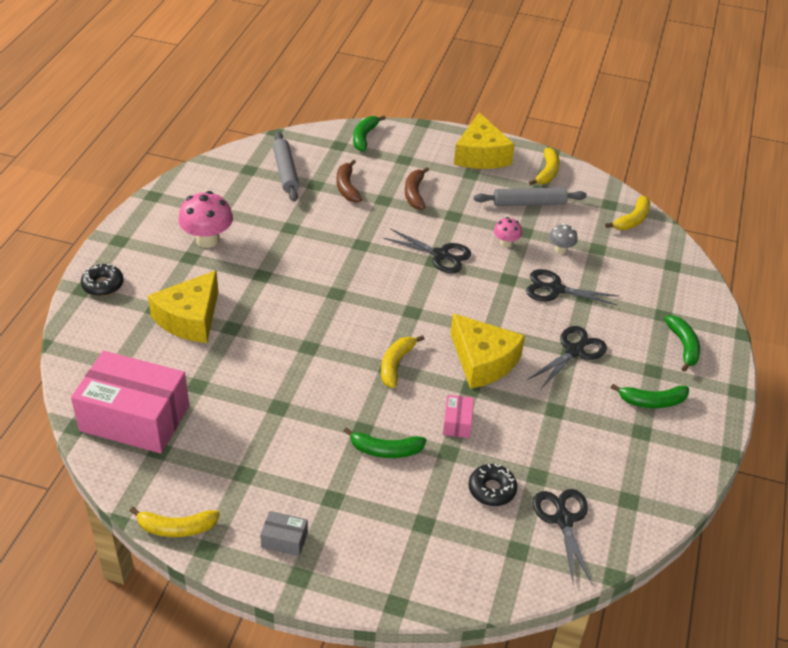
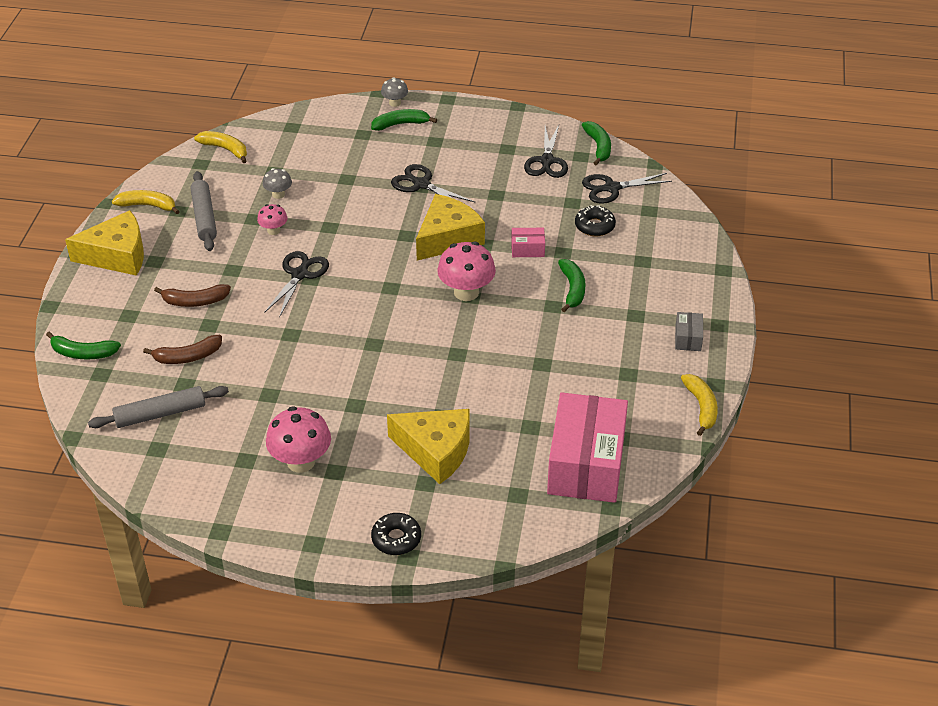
camera: 95 degrees left, 0 degrees up
(396, 364) = (466, 292): yellow banana -> pink mushroom
(554, 289) = (339, 197): black scissors -> black scissors (547, 161)
(652, 401) = (471, 142): green banana -> green banana (598, 147)
(724, 345) = (395, 103): none -> grey mushroom

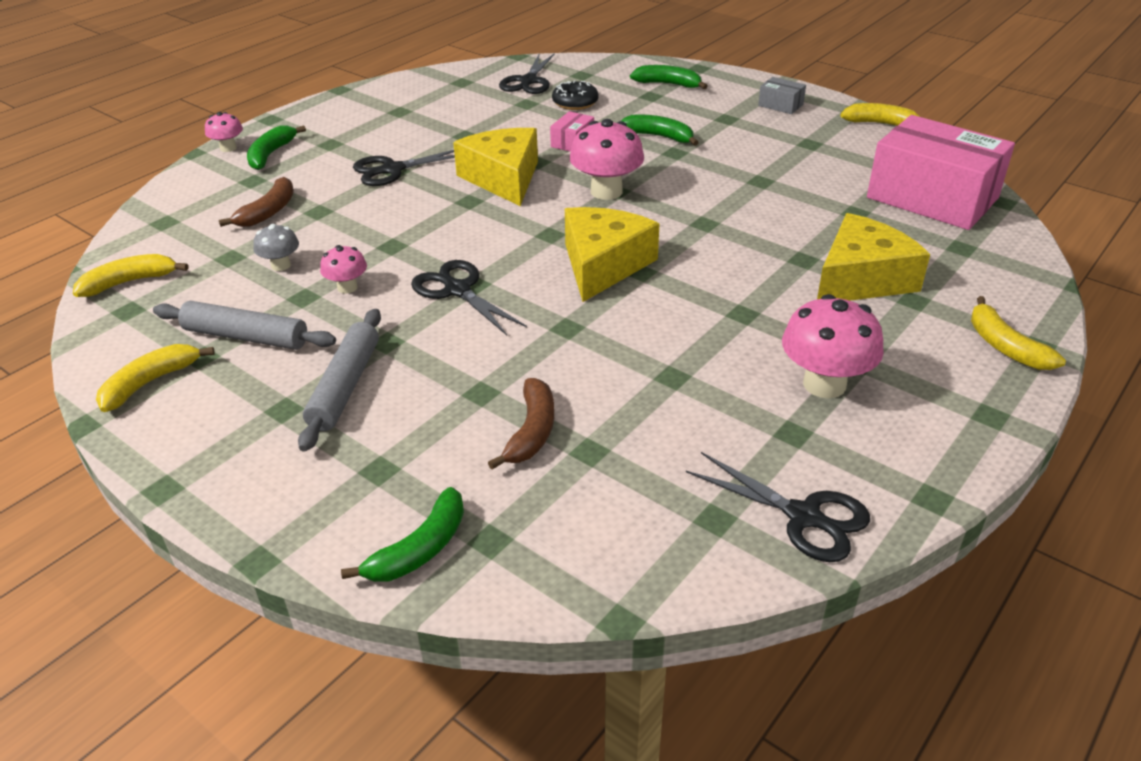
camera: 60 degrees left, 5 degrees down
(117, 255) = (224, 445): yellow cheese -> yellow cheese (603, 265)
(160, 414) = (637, 494): grey rolling pin -> grey rolling pin (345, 386)
(195, 301) = (417, 393): brown banana -> brown banana (268, 212)
(395, 103) = (228, 148): grey mushroom -> pink mushroom
(396, 539) = (1005, 346): black donut -> yellow banana
(547, 161) = (447, 98): black scissors -> black scissors (805, 517)
(598, 147) = (459, 71): green banana -> green banana (668, 84)

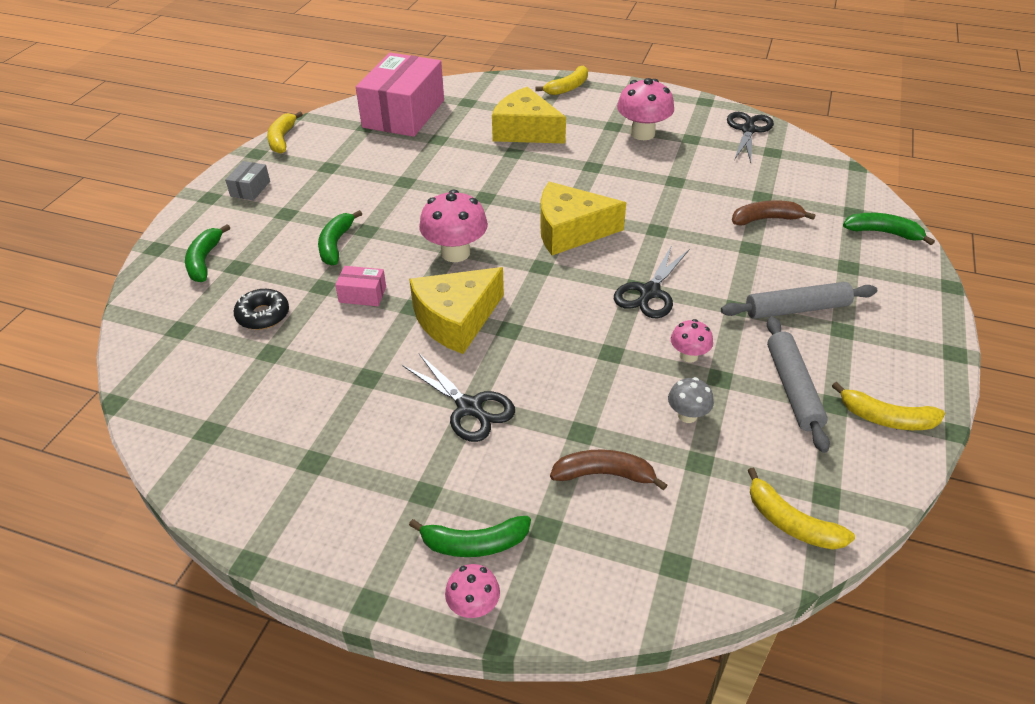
camera: 110 degrees left, 5 degrees up
(528, 81) = (204, 368): black scissors -> none

